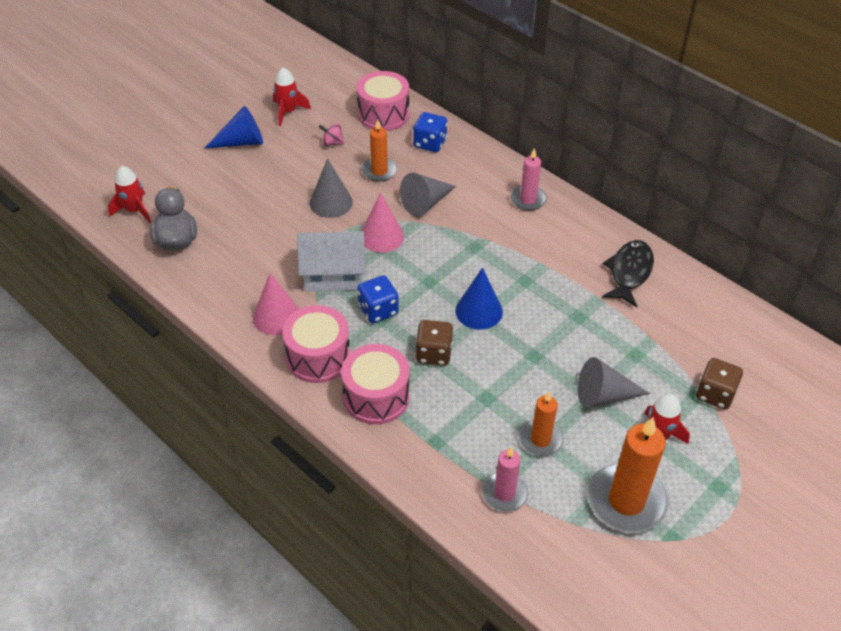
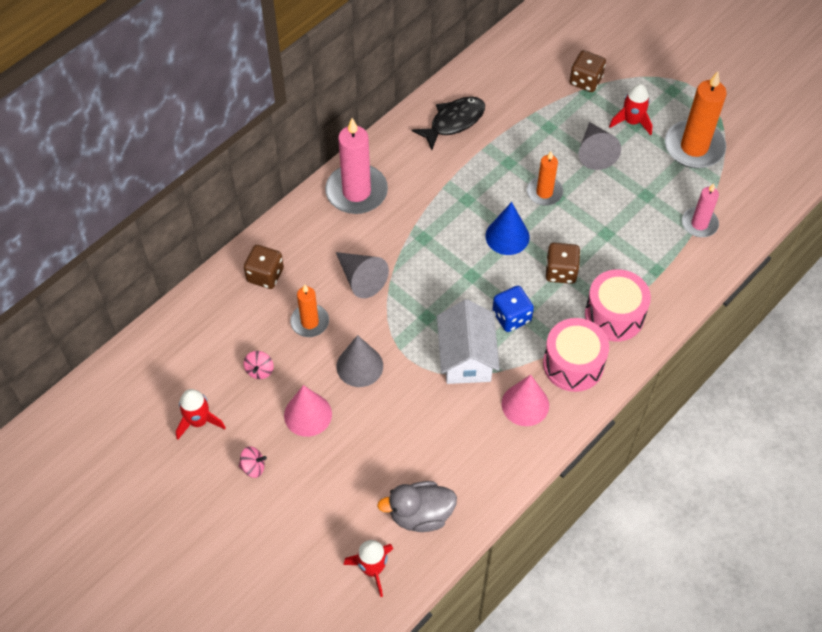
camera: 90 degrees left, 10 degrees up
(241, 142) = (253, 467): blue cone -> pink spinning top
(381, 236) = (411, 317): pink cone -> pink cone (308, 414)
(383, 114) = (211, 321): pink drum -> none
(430, 143) = (265, 275): blue dice -> brown dice
(528, 199) = (356, 192): pink candle -> pink candle, size x1.71
(540, 439) = (644, 197): orange candle -> orange candle (544, 192)
(629, 272) = (453, 122): black fish -> black fish turned 120 degrees clockwise

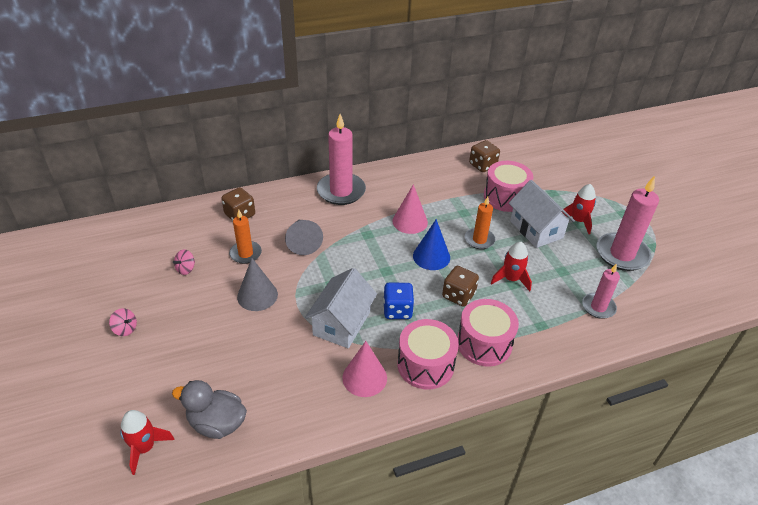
camera: 25 degrees right, 15 degrees down
(198, 421) = (117, 283): red rocket -> red rocket (511, 279)
(308, 414) = (194, 311): pink cone -> pink cone (410, 221)
(453, 122) = (439, 176): black fish -> none
(541, 121) = (505, 197): none -> pink drum
(585, 81) = (555, 185): brown dice -> brown dice (482, 165)
(595, 152) = (536, 229): grey cone -> white house
(694, 147) = (622, 254): orange candle -> pink candle

